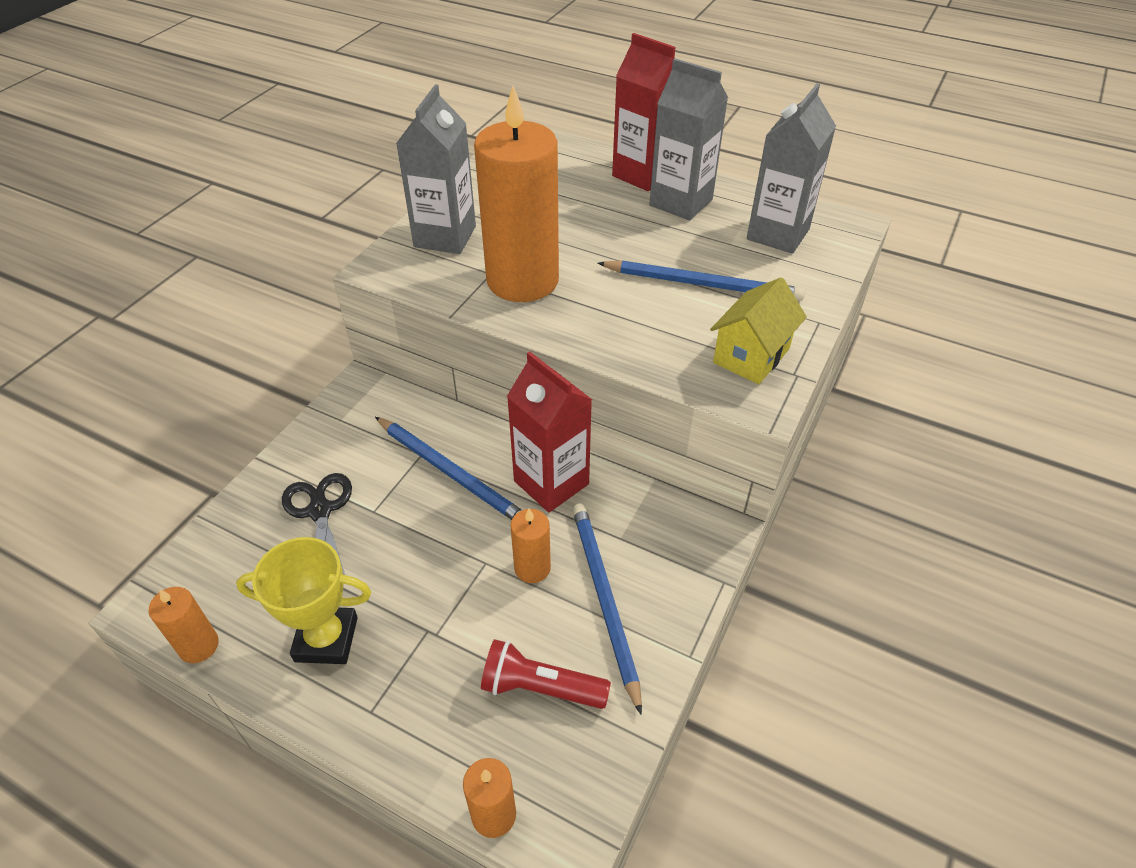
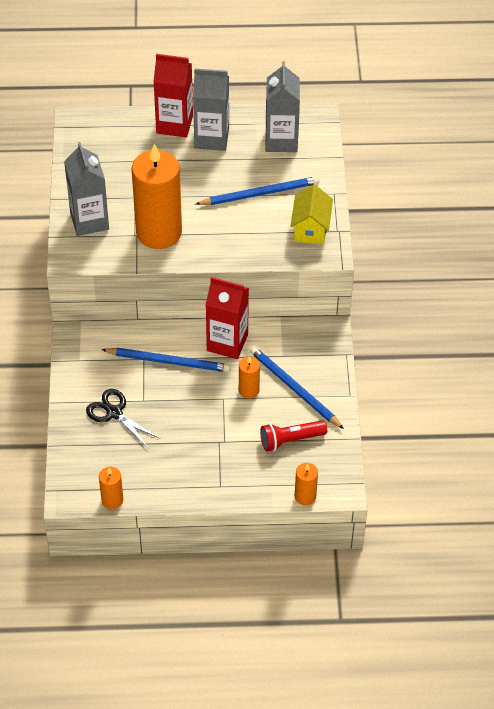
camera: 30 degrees left, 5 degrees up
(326, 639) = (173, 468): yellow trophy -> none

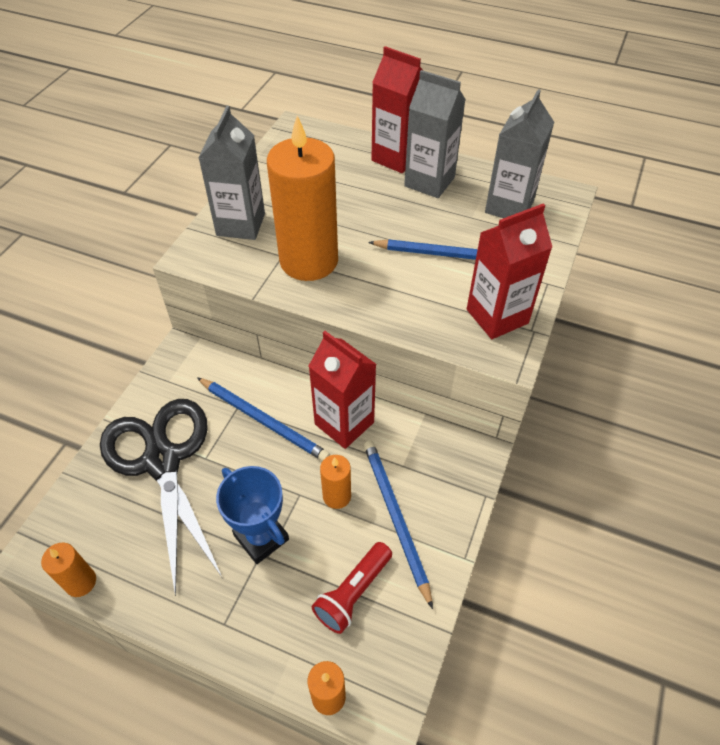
camera: 25 degrees right, 0 degrees up
(114, 413) = (162, 461): black scissors -> black scissors, size x1.94
(213, 432) = (261, 537): none -> blue trophy
(290, 440) = (353, 593): red flashlight -> red flashlight turned 60 degrees counterclockwise
(310, 229) = (497, 316): yellow house -> red carton

